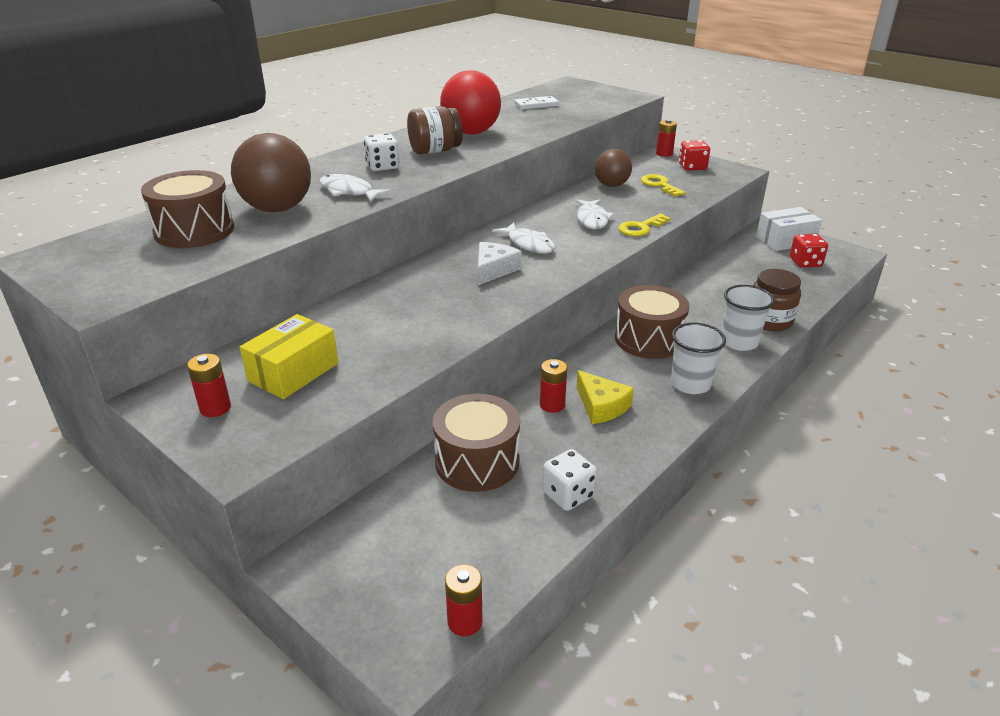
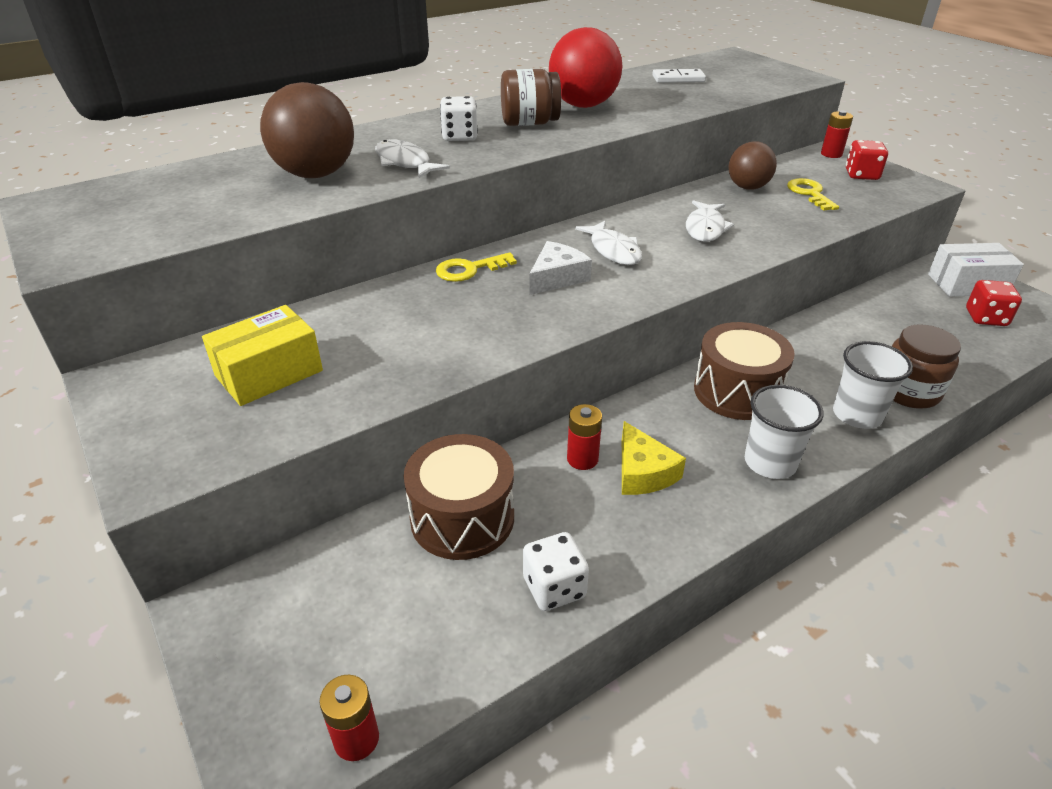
camera: 15 degrees right, 5 degrees up
(194, 231) = (213, 190): brown drum -> none
(215, 408) = (164, 404): red battery -> none
(640, 228) = (763, 247): yellow key -> yellow key (469, 270)

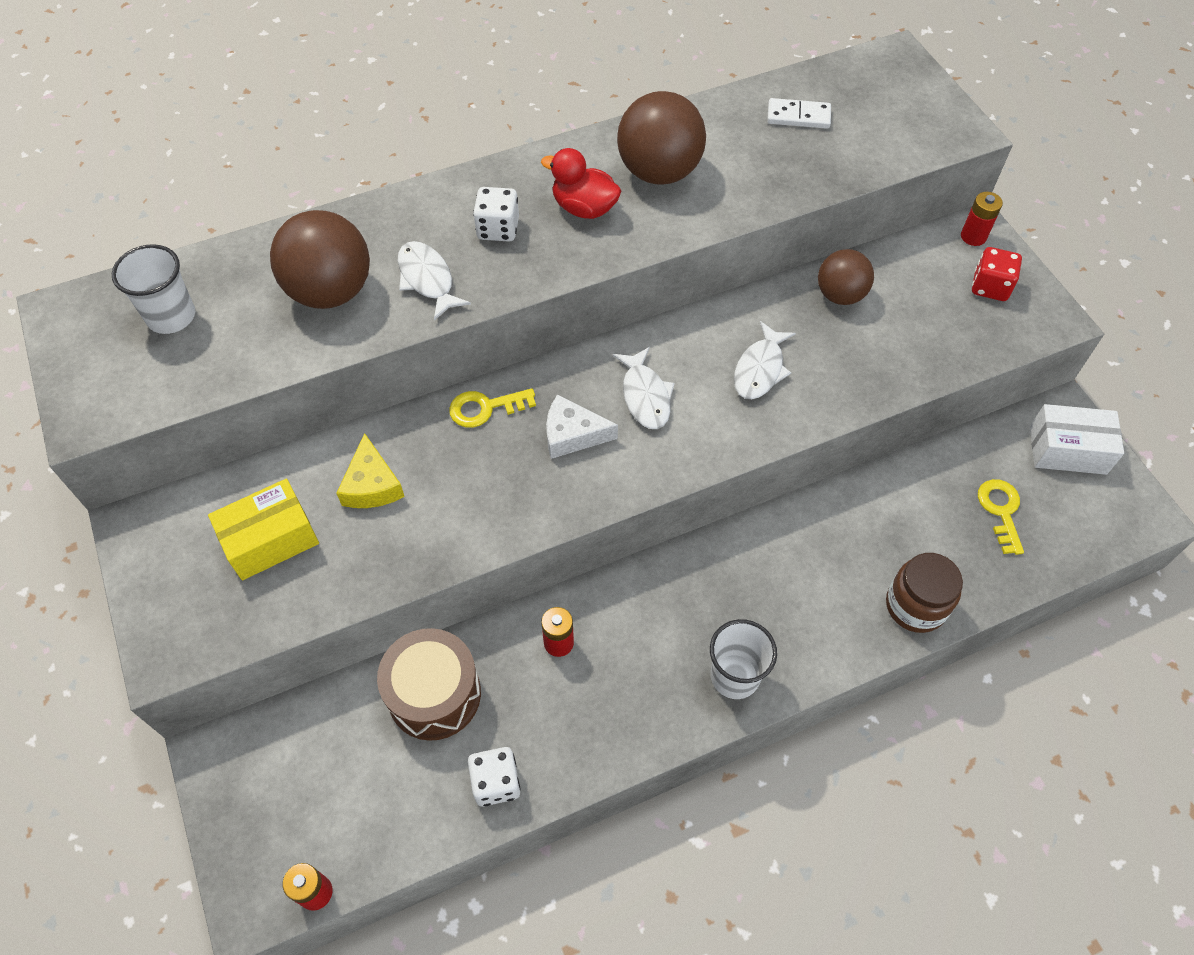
camera: 10 degrees right, 20 degrees up
(529, 123) = (584, 208): brown jar -> red duck
(557, 277) = (572, 434): white cheese -> white cheese turned 135 degrees counterclockwise
(583, 105) = (659, 172): red ball -> brown ball
(643, 472) = (610, 668): yellow cheese -> yellow cheese (372, 485)
(737, 391) = (738, 578): brown drum -> none
(809, 193) = (909, 317): yellow key -> yellow key (1001, 511)
(857, 415) = (847, 629): white cup -> white cup (171, 316)
(986, 318) = (1058, 508): red dice -> none

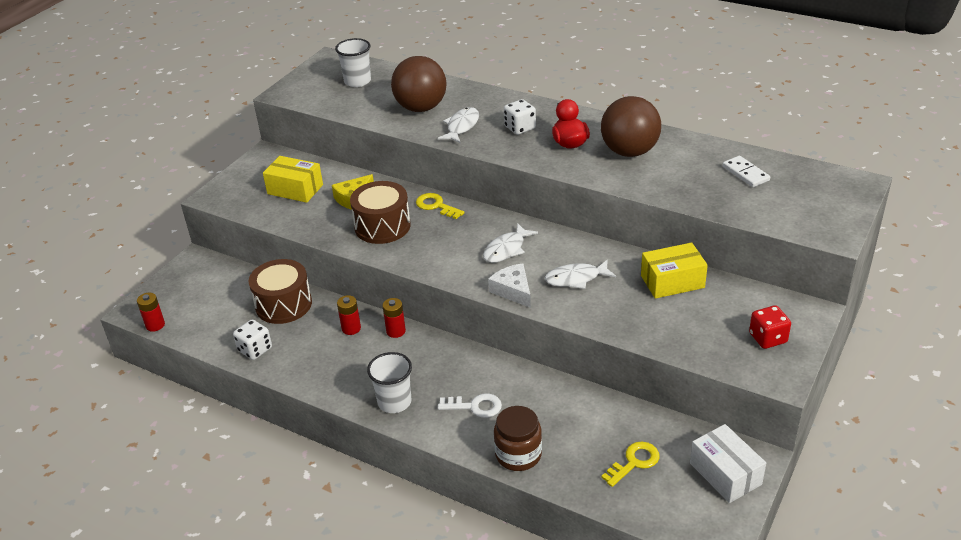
camera: 55 degrees right, 20 degrees down
(468, 490) = (382, 226): none -> brown drum
(572, 434) = (452, 239): white cheese -> white cheese (513, 290)
(809, 598) = (475, 406): none -> white key
(840, 295) = (672, 281): brown ball -> yellow box
(973, 236) = (801, 312): red battery -> red battery (396, 331)

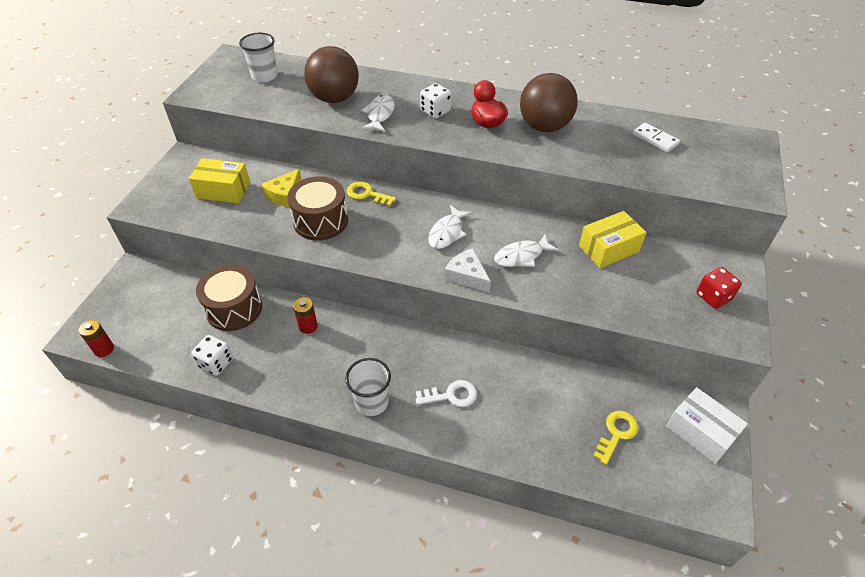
camera: 15 degrees left, 10 degrees up
(396, 331) = (352, 323): red battery -> none
(518, 454) = (507, 443): brown jar -> none

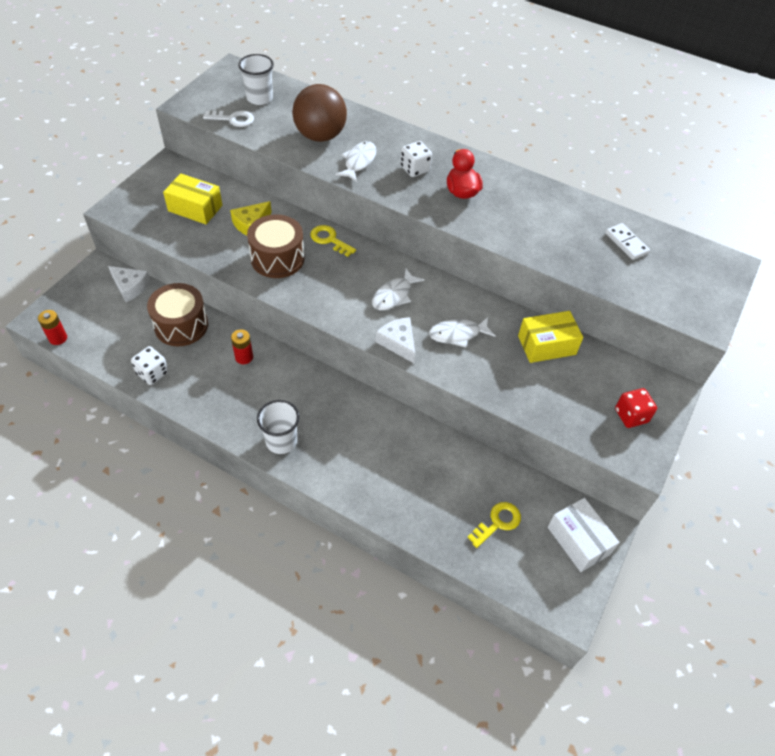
camera: 10 degrees right, 5 degrees up
(170, 282) = (130, 287): none -> white cheese
(451, 395) = (356, 452): white key -> white key (233, 119)
(544, 127) = (518, 207): brown ball -> none

